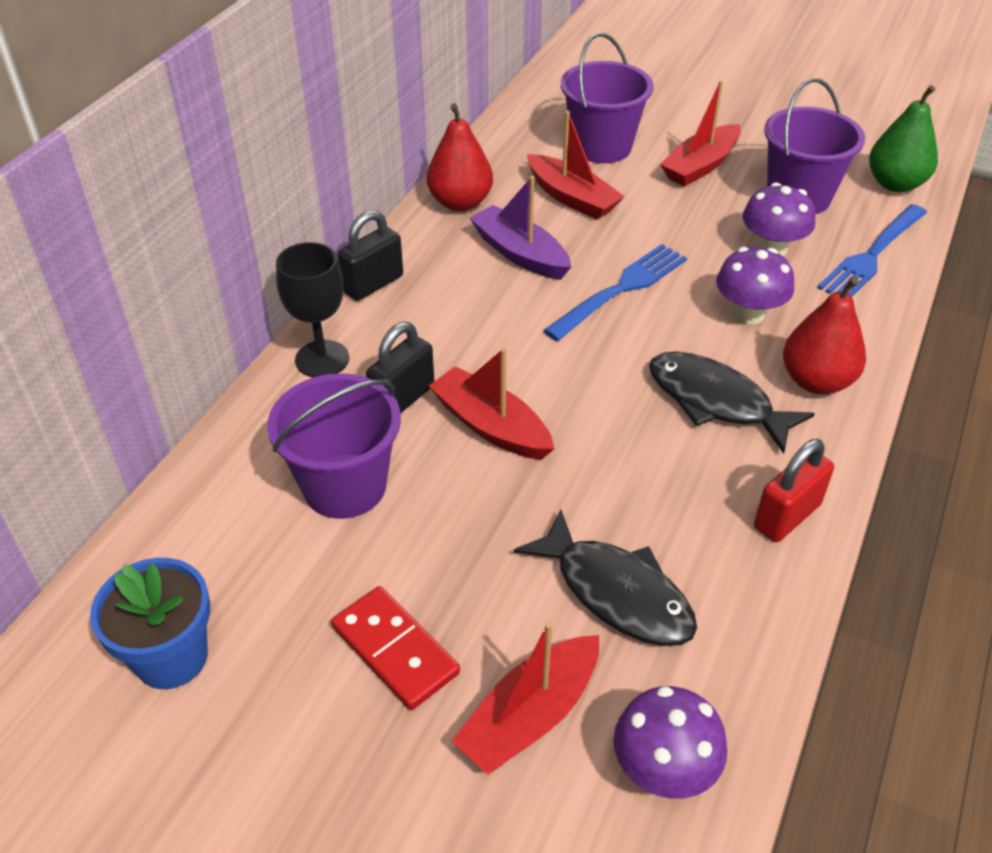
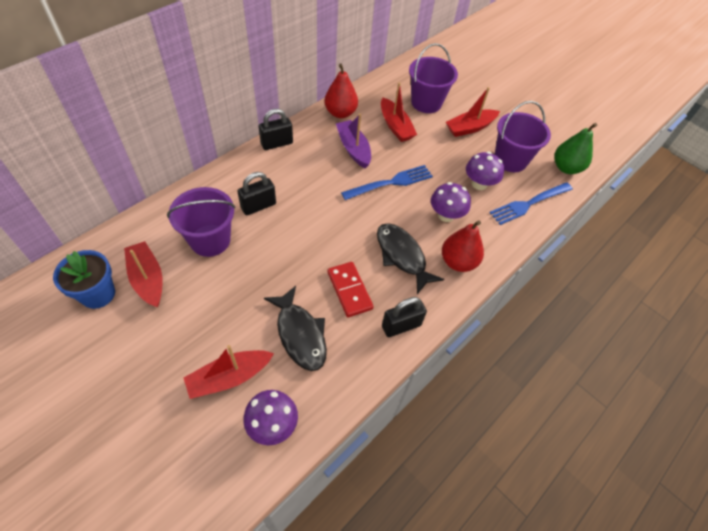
camera: 15 degrees right, 10 degrees up
(322, 359) = (234, 174): black goblet -> none
(395, 650) = (190, 325): red domino -> red domino (349, 290)
(491, 426) = (290, 233): red boat -> red boat (148, 279)
(787, 516) = (401, 326): red padlock -> black padlock

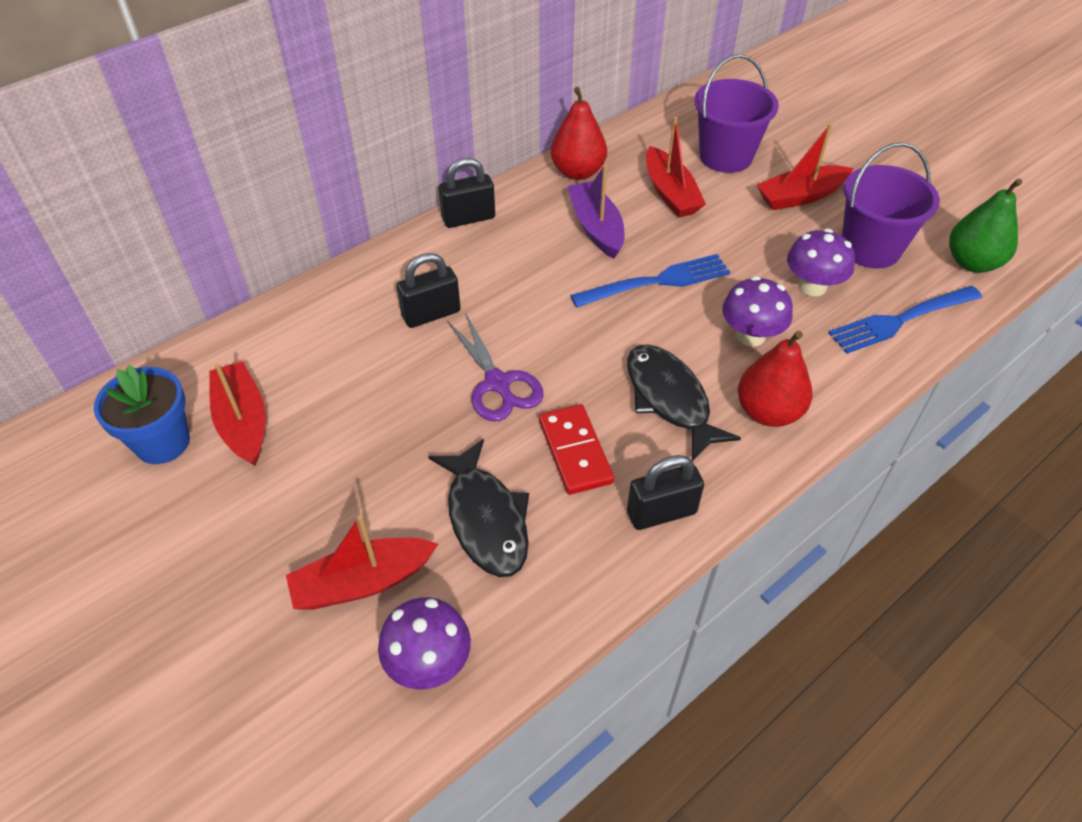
camera: 10 degrees right, 5 degrees down
(210, 240) = (348, 365): purple bucket -> none
(301, 249) = (498, 383): none -> purple scissors

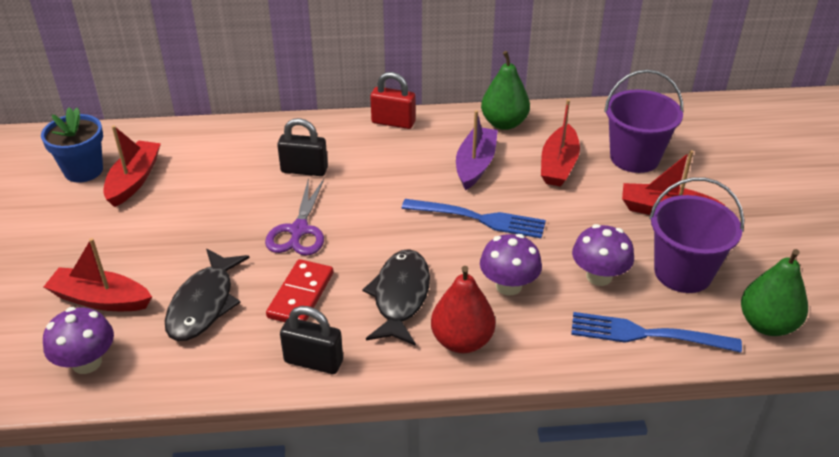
camera: 35 degrees right, 10 degrees down
(468, 218) = (393, 122): black padlock -> red padlock
(578, 172) = (504, 123): red pear -> green pear

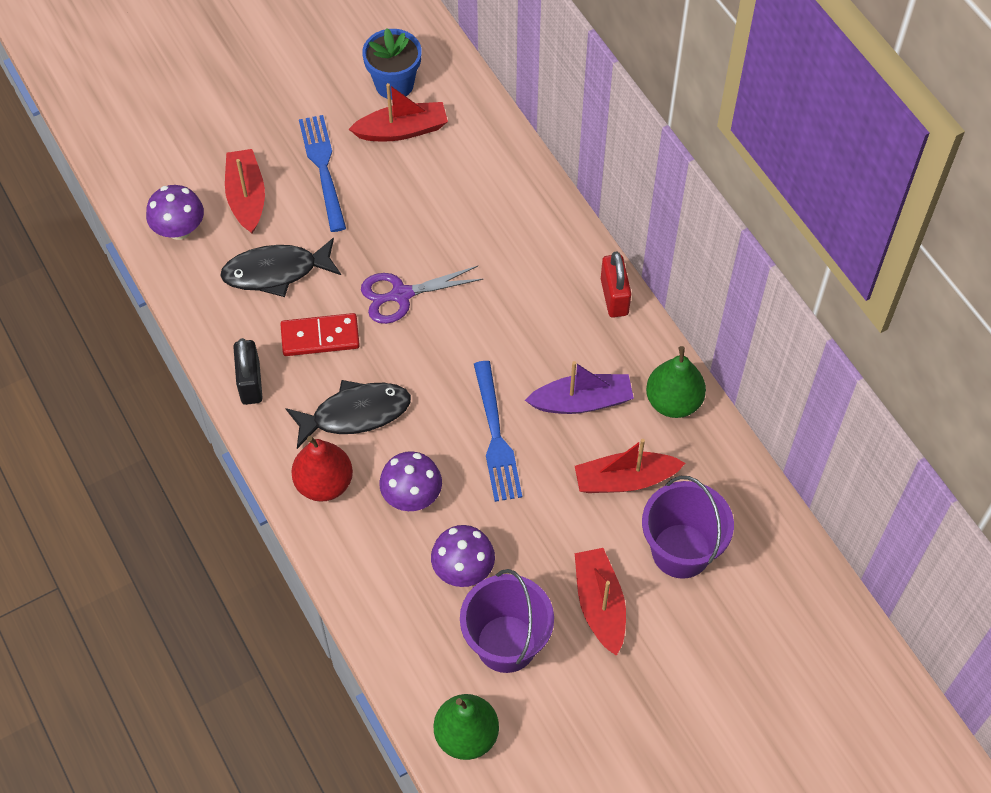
camera: 65 degrees right, 20 degrees up
(304, 170) = (490, 256): black padlock -> none
(647, 334) = (402, 632): blue fork -> blue fork (323, 168)

